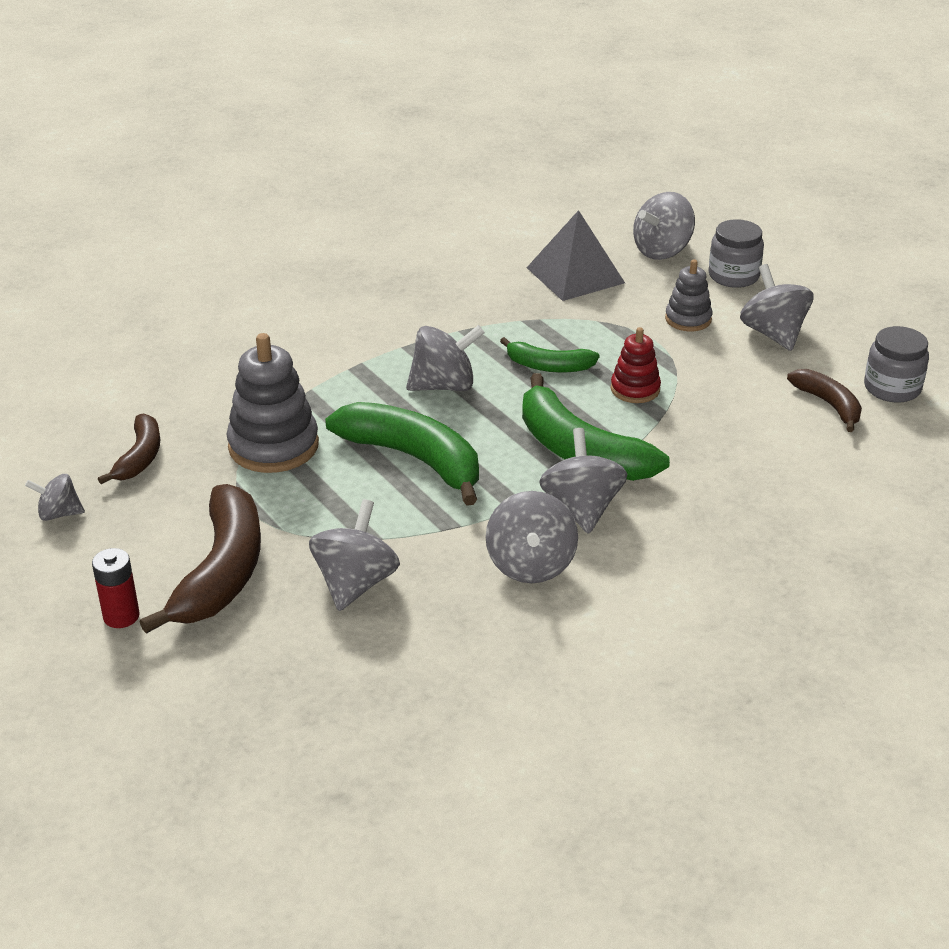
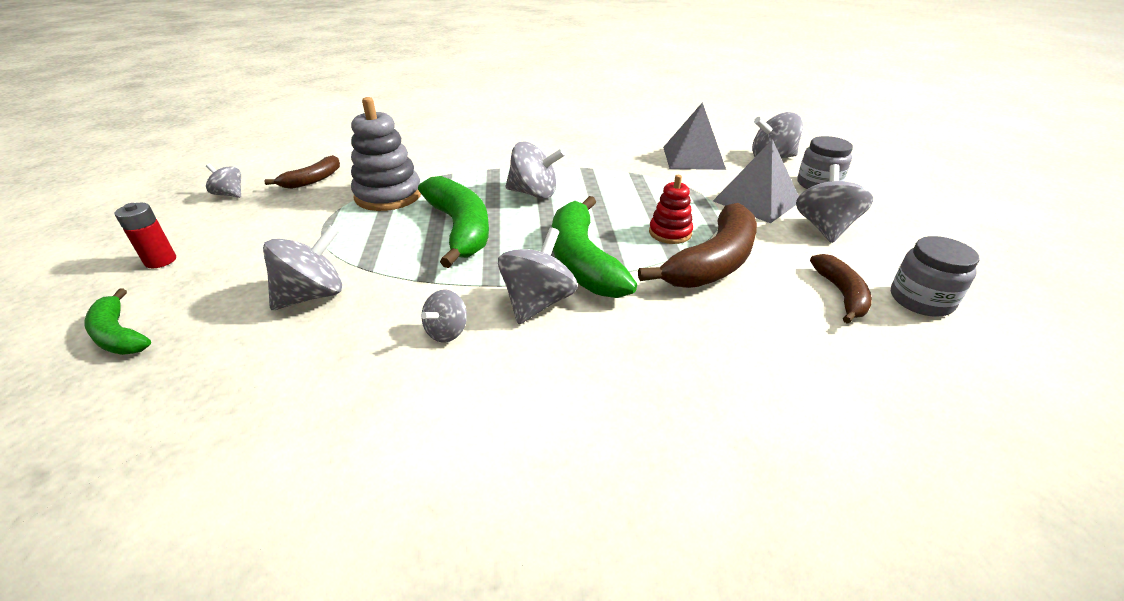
camera: 30 degrees right, 0 degrees up
(221, 573) = (250, 256): brown banana -> brown banana (713, 262)
(530, 565) = (447, 332): grey spinning top -> grey spinning top, size x0.59
(548, 366) = (618, 201): green banana -> green banana (119, 334)
(688, 319) = (756, 201): grey stacking toy -> grey pyramid

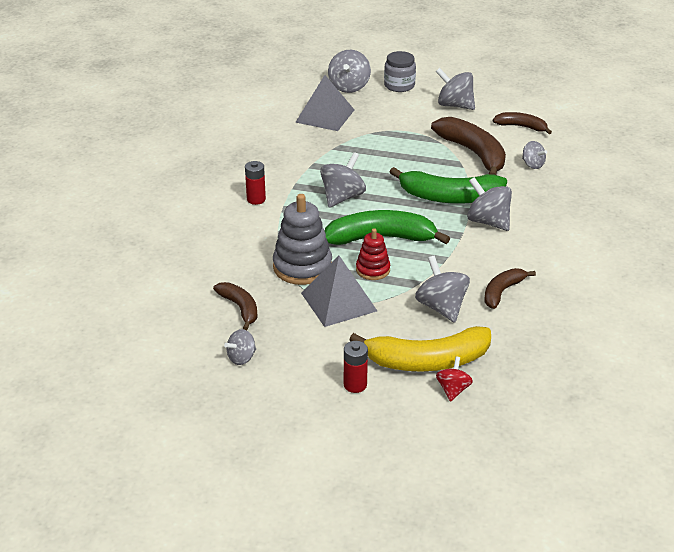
camera: 70 degrees left, 0 degrees up
(119, 334) = (453, 390): green banana -> red spinning top
(192, 303) = (426, 361): none -> yellow banana
(353, 345) = (502, 292): none -> brown banana
(447, 332) = (503, 257): grey spinning top -> grey spinning top (532, 165)
(503, 155) = (256, 199): none -> red battery
(670, 233) = (432, 157): red stacking toy -> red stacking toy (373, 270)
(756, 201) = (408, 115): grey pyramid -> grey pyramid (338, 302)
(921, 300) = (535, 108): grey jar -> none

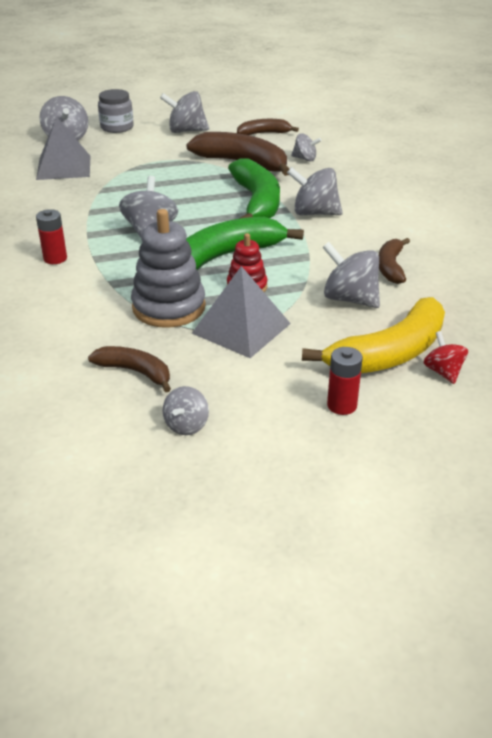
camera: 30 degrees left, 0 degrees up
(449, 197) = (257, 203): green banana -> green banana turned 75 degrees counterclockwise

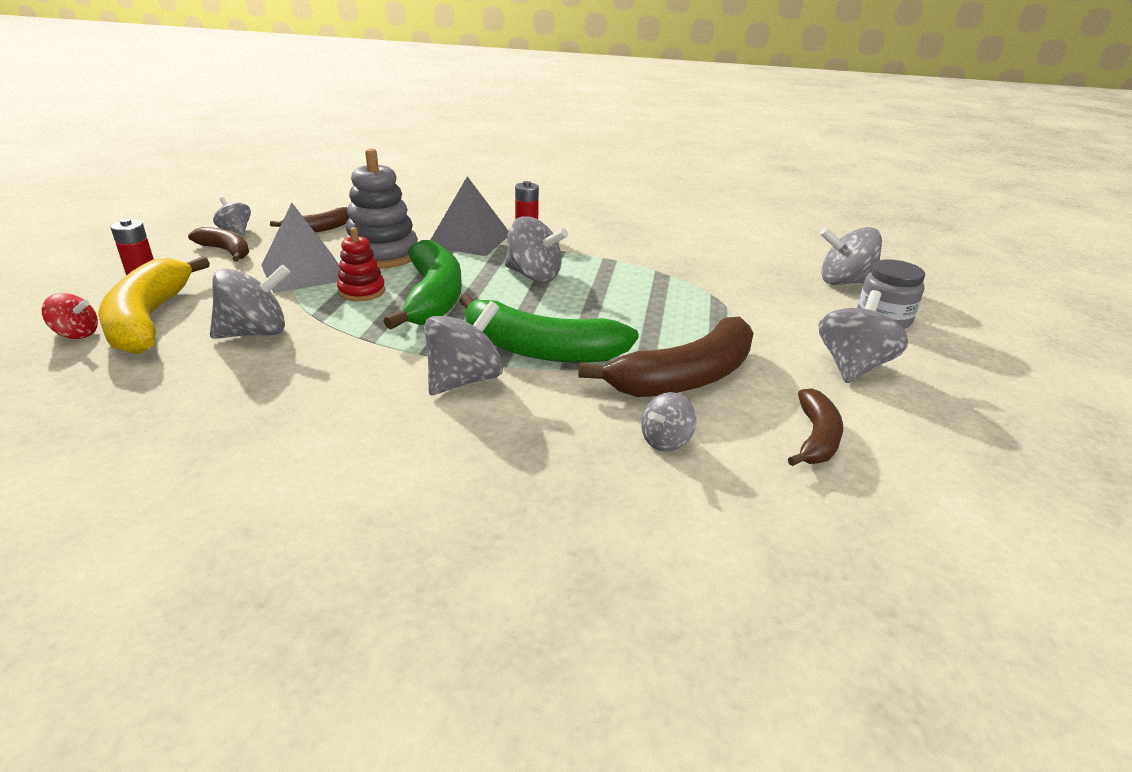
camera: 115 degrees right, 5 degrees down
(63, 167) = (745, 266): grey pyramid -> grey pyramid (469, 240)
(391, 267) = (265, 382): brown banana -> brown banana (226, 251)

